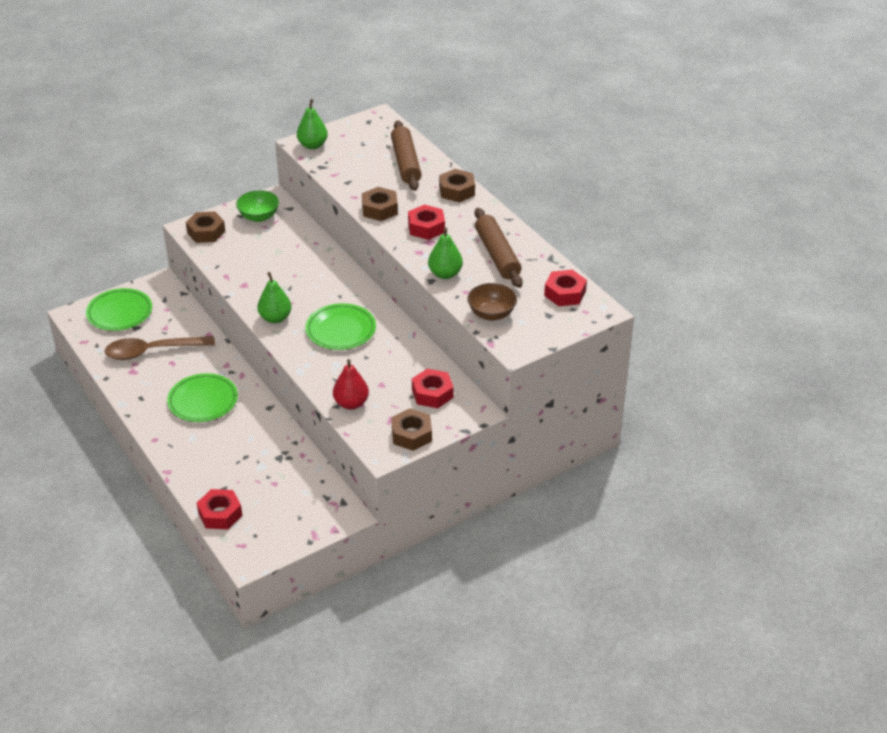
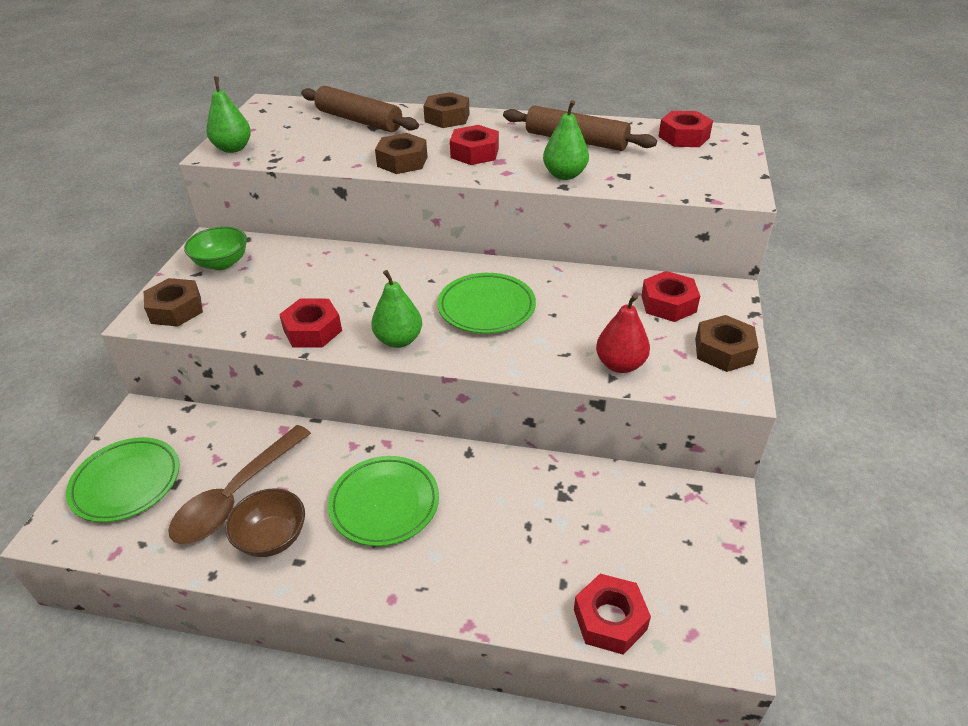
camera: 45 degrees left, 0 degrees up
(247, 286) = (312, 330): none -> red nut
(491, 314) = (666, 180): brown bowl -> brown bowl (272, 538)

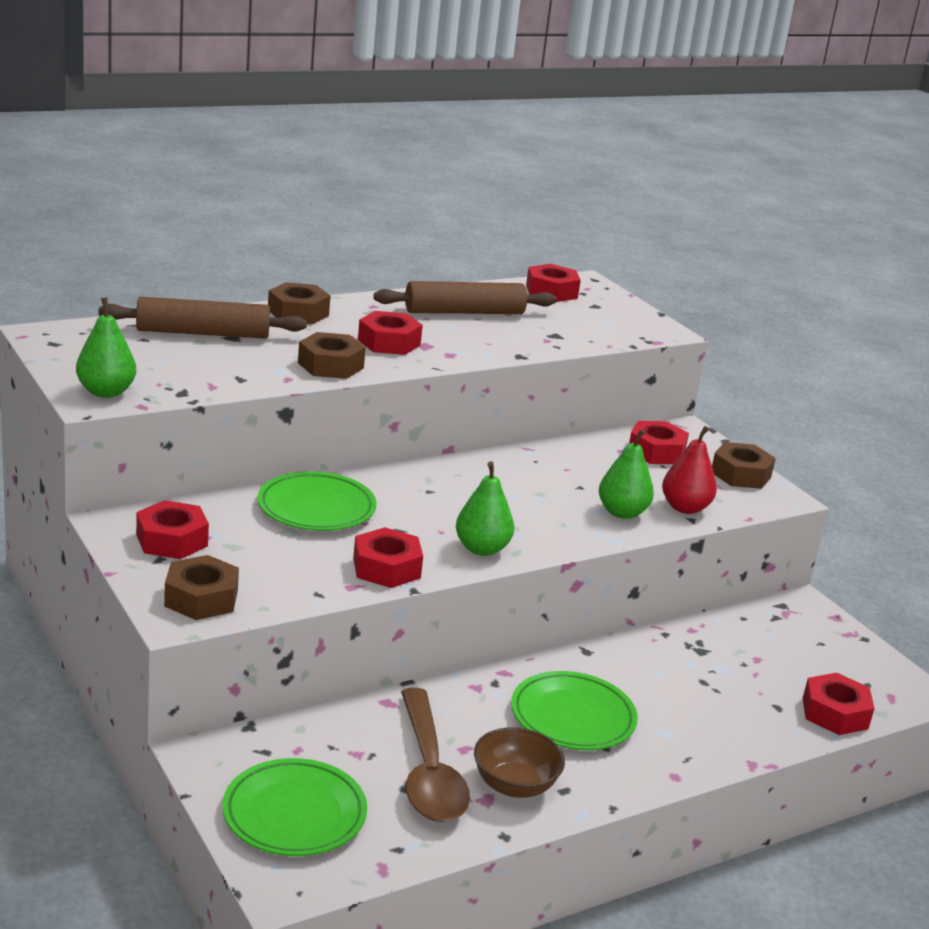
camera: 45 degrees left, 15 degrees down
(222, 263) = (172, 540): green bowl -> red nut
(486, 307) = (517, 498): green plate -> green plate (316, 508)
(564, 175) = (505, 346): green pear -> green pear (622, 513)

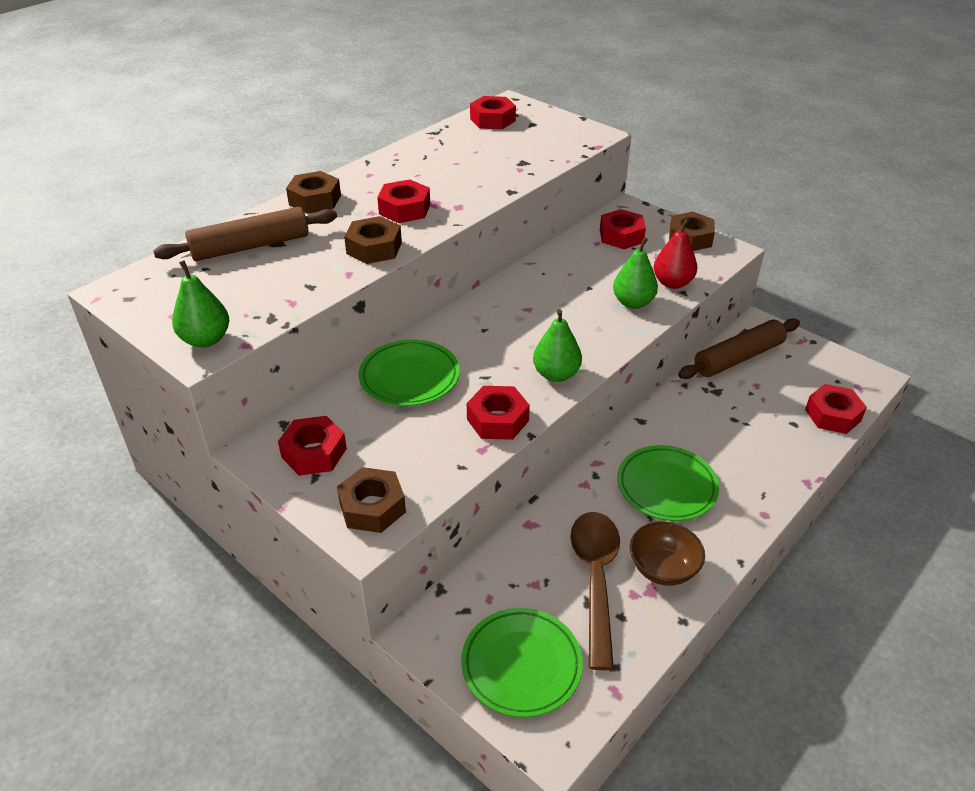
camera: 15 degrees left, 15 degrees up
(428, 771) = (595, 580): brown spoon -> brown spoon turned 150 degrees counterclockwise
(464, 312) = (442, 160): brown rolling pin -> brown rolling pin (738, 358)

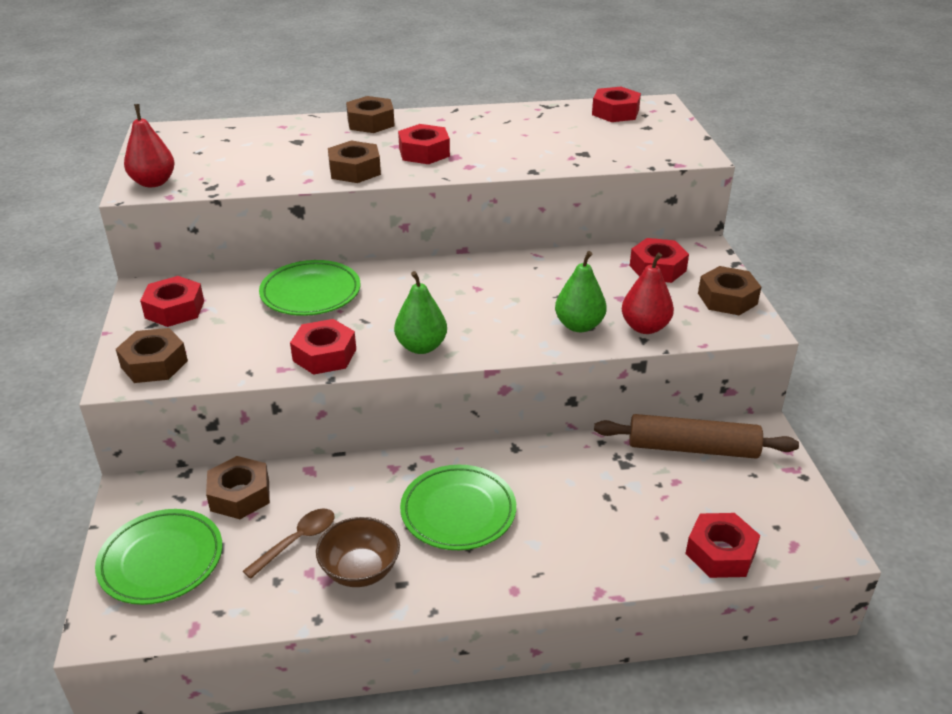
camera: 40 degrees right, 5 degrees down
(206, 339) = (153, 182): green pear -> red pear
(250, 246) = (276, 136): brown rolling pin -> none
(507, 576) = (240, 495): none -> brown nut
(595, 580) = (297, 541): brown spoon -> brown spoon, size x0.56

